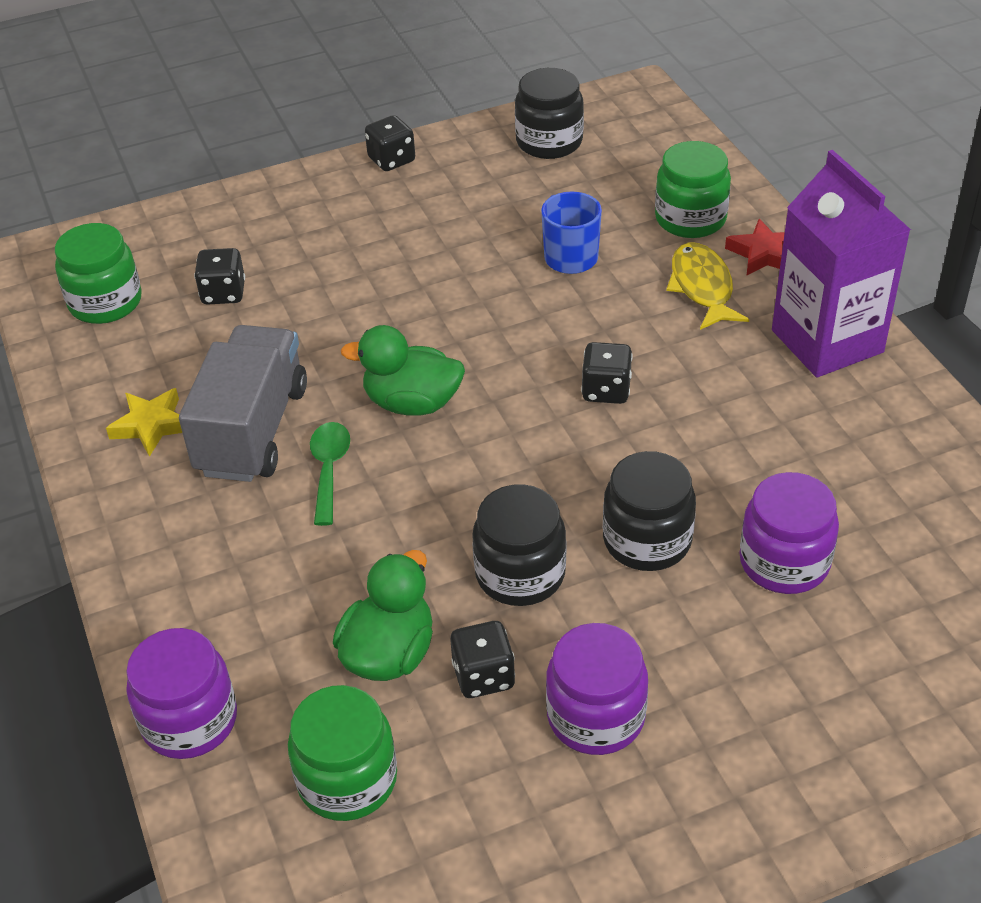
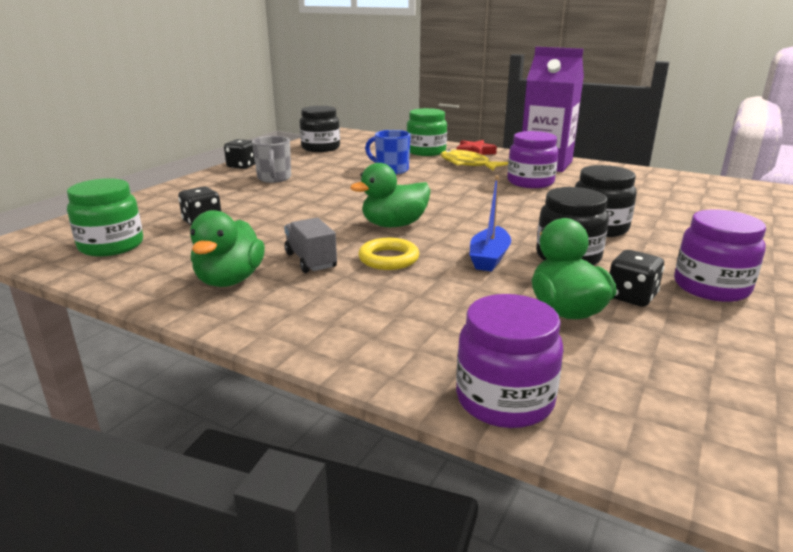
camera: 40 degrees left, 20 degrees down
(151, 425) = (230, 280): yellow star -> green duck
(252, 430) = (310, 260): grey truck -> grey truck, size x0.54
(329, 469) = (388, 259): green spoon -> yellow ring
(347, 779) = (659, 374): green jar -> none
(396, 215) = (274, 178): none -> grey mug
(432, 526) = (489, 258): none -> blue boat
(606, 390) = (484, 196): black dice -> none
(784, 562) = (664, 215): purple jar -> purple jar (530, 182)

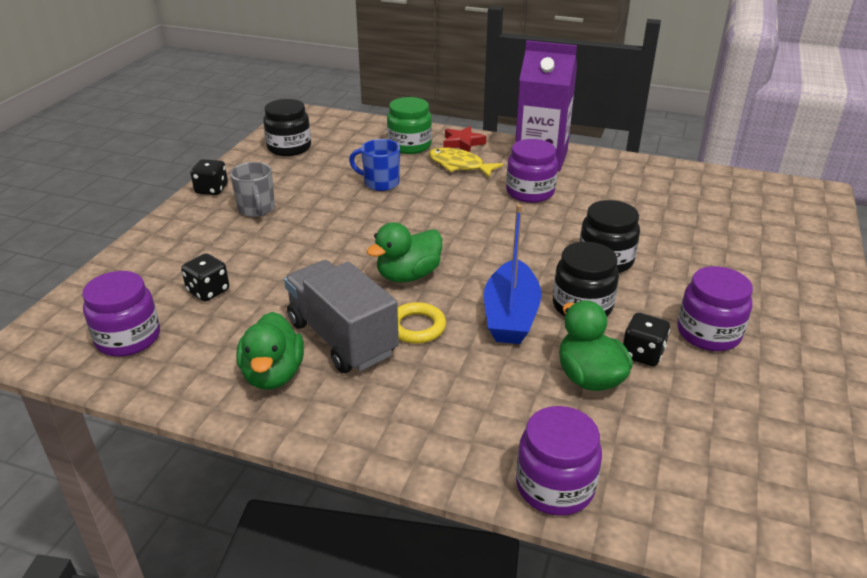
camera: 10 degrees left, 10 degrees up
(111, 246) = (128, 338): green jar -> purple jar
(310, 260) = (342, 338): grey truck -> grey truck, size x1.84
(489, 258) = (510, 315): blue boat -> blue boat, size x1.52

